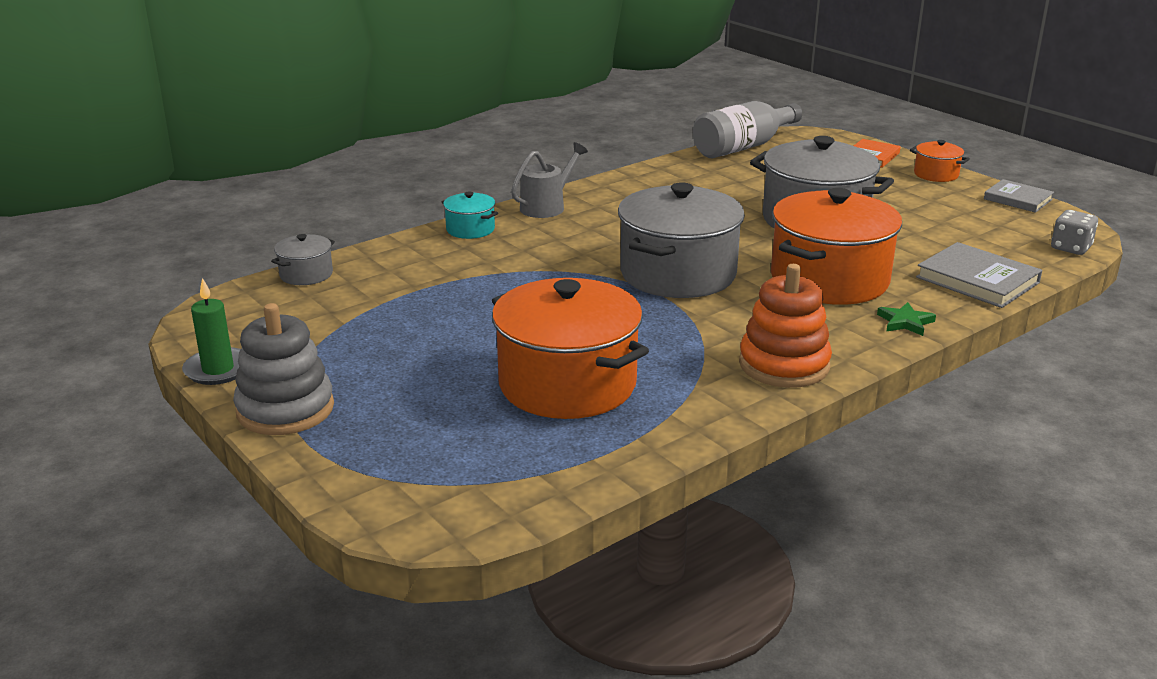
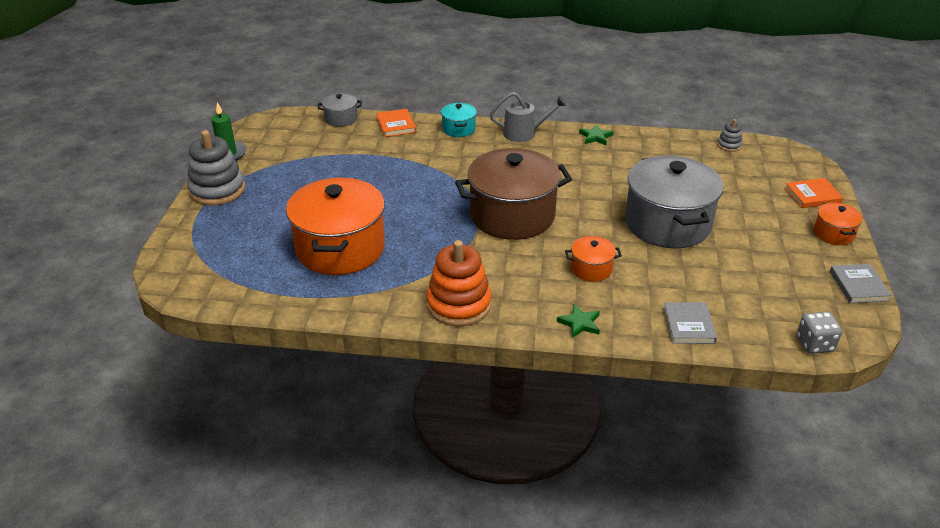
camera: 45 degrees right, 10 degrees up
(390, 253) = (396, 125): none -> orange book
(621, 183) = (595, 137): none -> green star
(677, 274) = (512, 215): grey pot -> brown pot
(743, 147) = (729, 145): grey bottle -> grey stacking toy
(829, 280) = (591, 269): orange pot -> orange pot, size x0.45
(977, 280) = (688, 325): grey book -> grey book, size x0.66

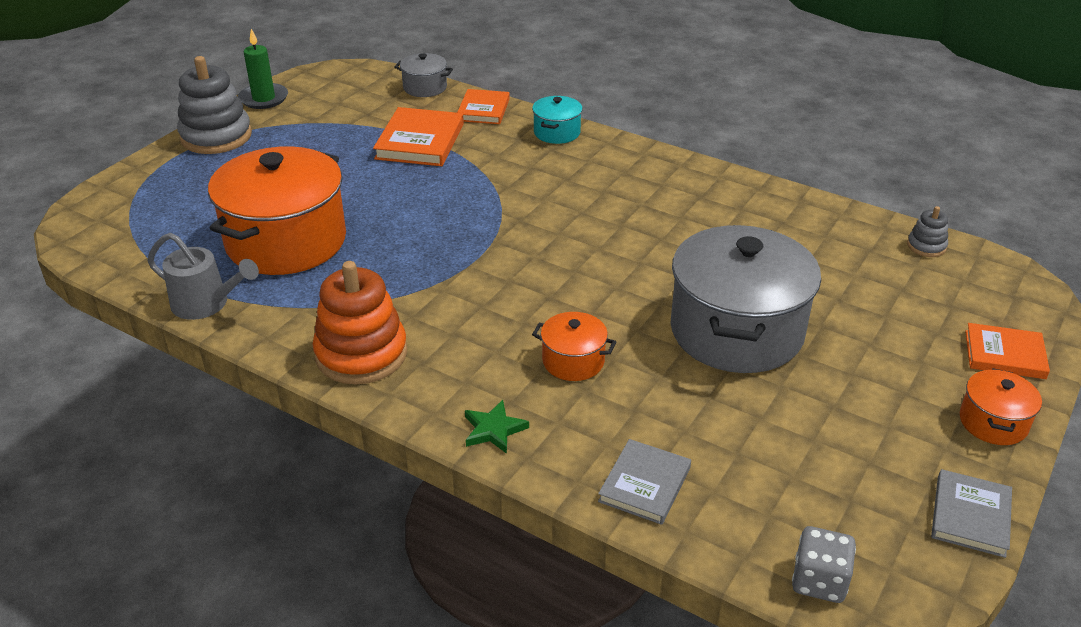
camera: 25 degrees right, 0 degrees up
(371, 157) = (420, 141): none -> orange book
(512, 215) = (529, 259): brown pot -> none
(524, 133) = (638, 158): grey watering can -> grey watering can (207, 304)
(595, 137) = (733, 186): green star -> none

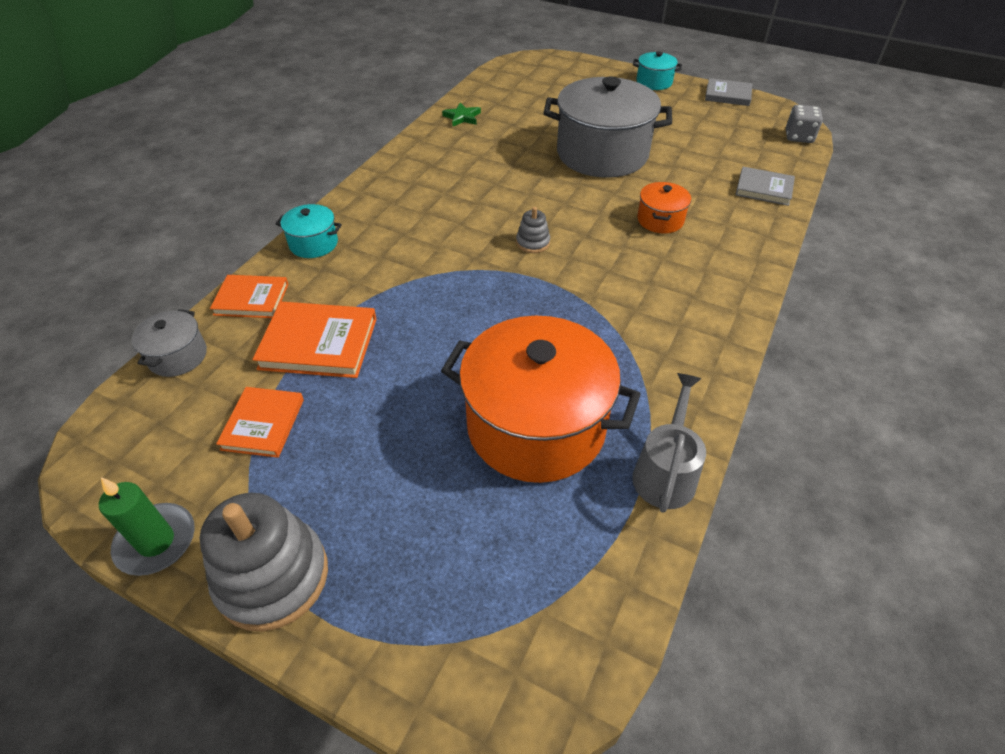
camera: 95 degrees left, 10 degrees up
(361, 354) = (697, 334): orange stacking toy -> none
(494, 429) = (749, 252): green star -> green star (462, 117)
(926, 246) = (490, 84): grey stacking toy -> grey stacking toy (533, 243)
(993, 422) = (654, 82): orange pot -> turquoise pot
(1004, 354) = (594, 73): orange book -> orange book (263, 424)

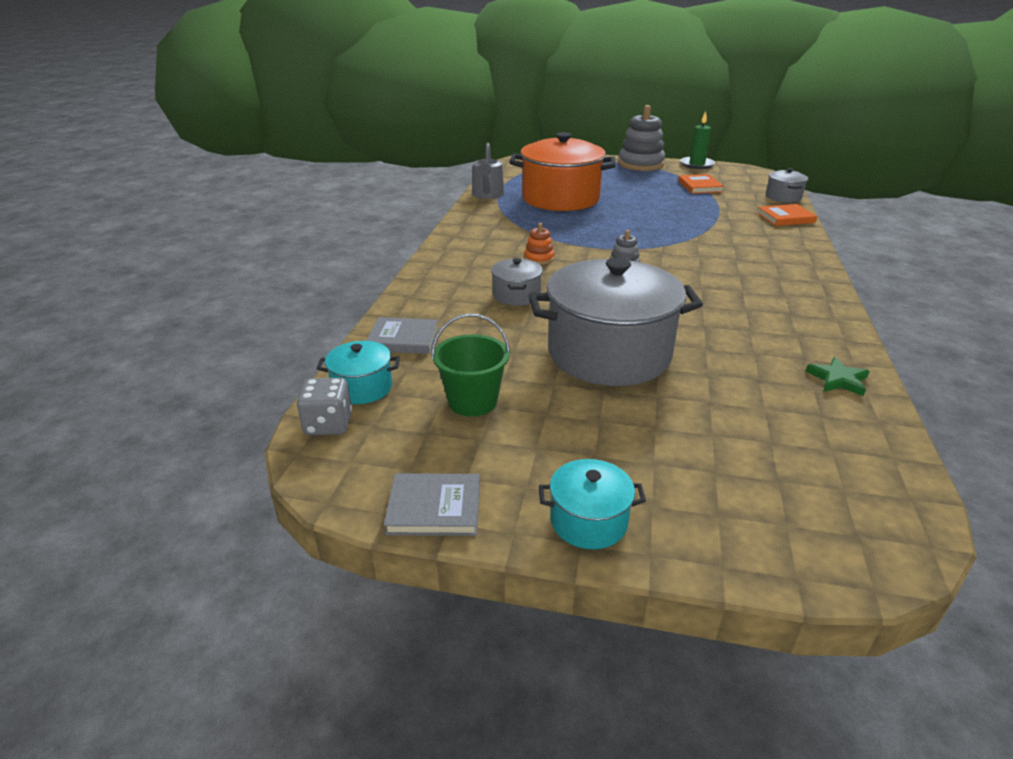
camera: 165 degrees right, 15 degrees down
(313, 244) = (796, 245): turquoise pot -> turquoise pot (362, 387)
(318, 343) = (713, 208): orange book -> none
(622, 271) = (539, 258): none -> orange stacking toy
(660, 220) = (516, 295): orange pot -> grey pot
(707, 137) = (472, 401): none -> green bucket

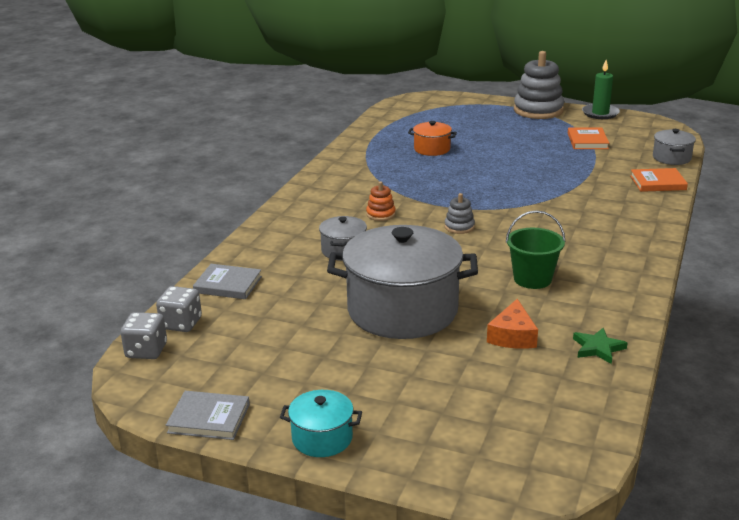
camera: 10 degrees right, 5 degrees down
(362, 387) = (181, 324): turquoise pot -> grey dice
(472, 401) = (267, 342): green bucket -> green bucket (532, 279)
(487, 195) = (359, 141): grey watering can -> none
(560, 199) = (432, 149): orange pot -> orange pot, size x0.45
(741, 373) = (512, 336): none -> orange cheese

